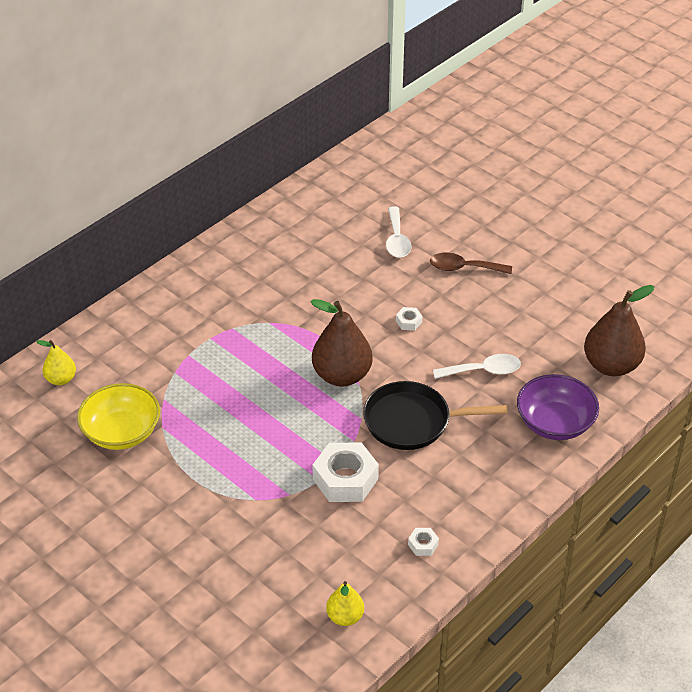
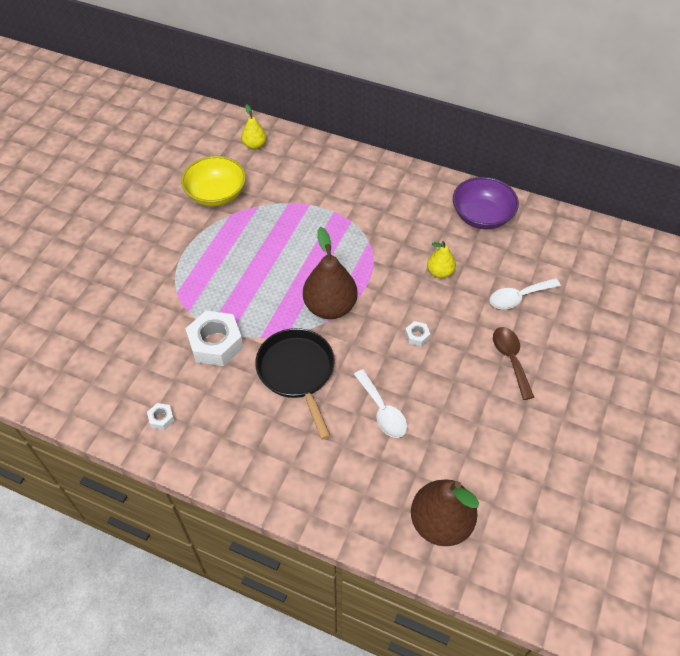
camera: 70 degrees right, 10 degrees up
(345, 617) = (75, 385): yellow pear -> yellow pear (440, 272)
(554, 423) = (340, 488): purple bowl -> purple bowl (482, 216)

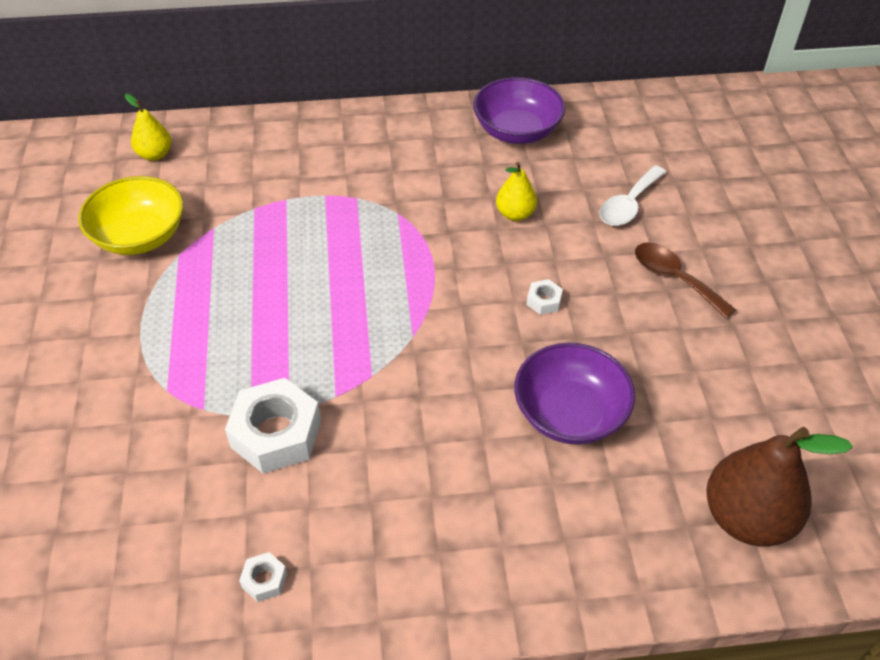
camera: 30 degrees left, 5 degrees down
(297, 373) = (422, 418): black pan -> none
(330, 307) = (405, 314): brown pear -> none
(382, 411) = (569, 413): white spoon -> purple bowl

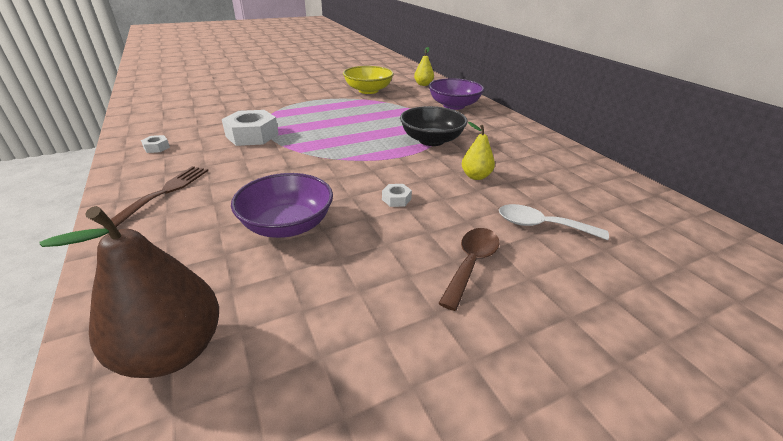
camera: 70 degrees right, 15 degrees down
(397, 220) = (431, 140): none -> black bowl
(443, 552) = (164, 193): none -> brown fork
(517, 131) = (563, 165): purple bowl -> purple bowl (454, 105)

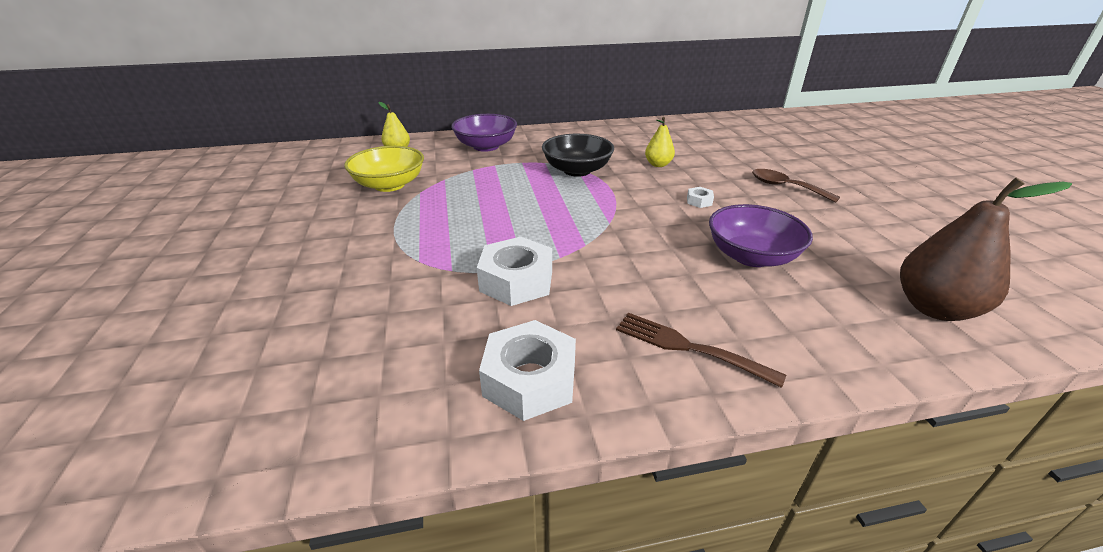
camera: 75 degrees left, 0 degrees up
(156, 147) = (530, 380): white nut -> white nut, size x2.24
(541, 225) = (733, 158): white spoon -> none

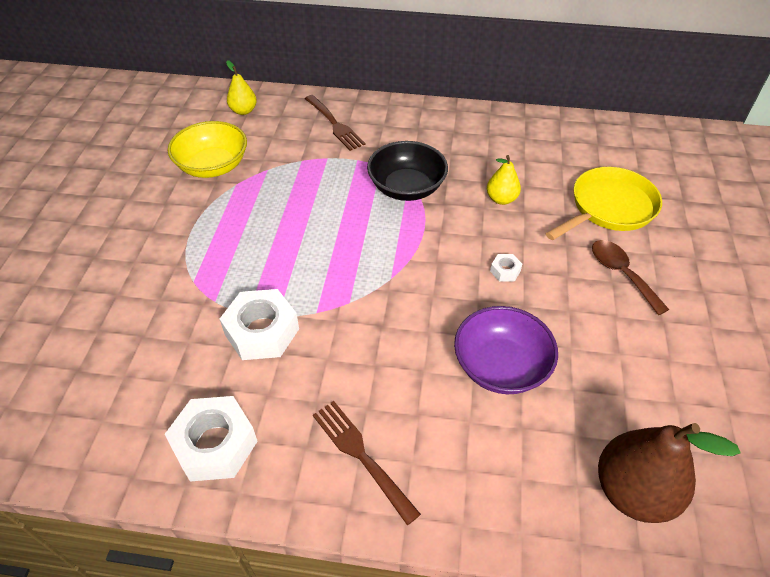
camera: 20 degrees right, 15 degrees up
(486, 146) = (334, 124): purple bowl -> brown fork
(740, 156) = (608, 208): none -> yellow pan

